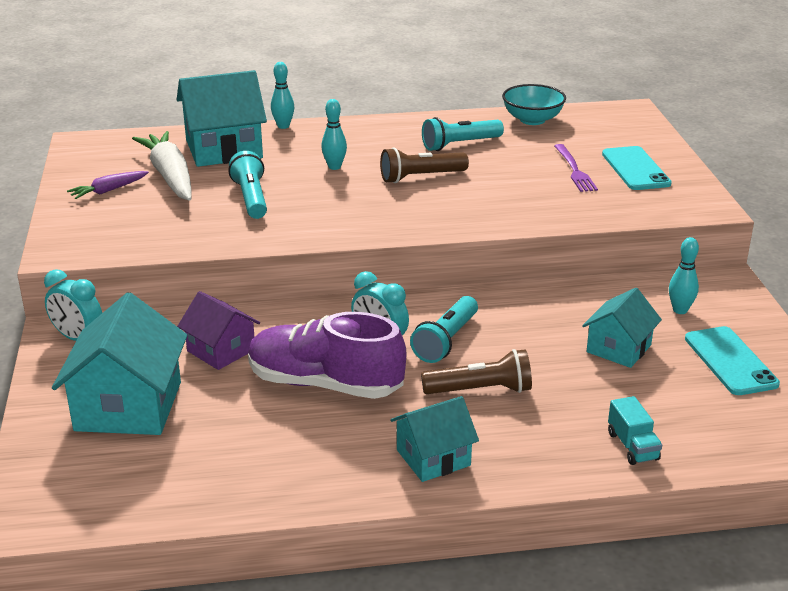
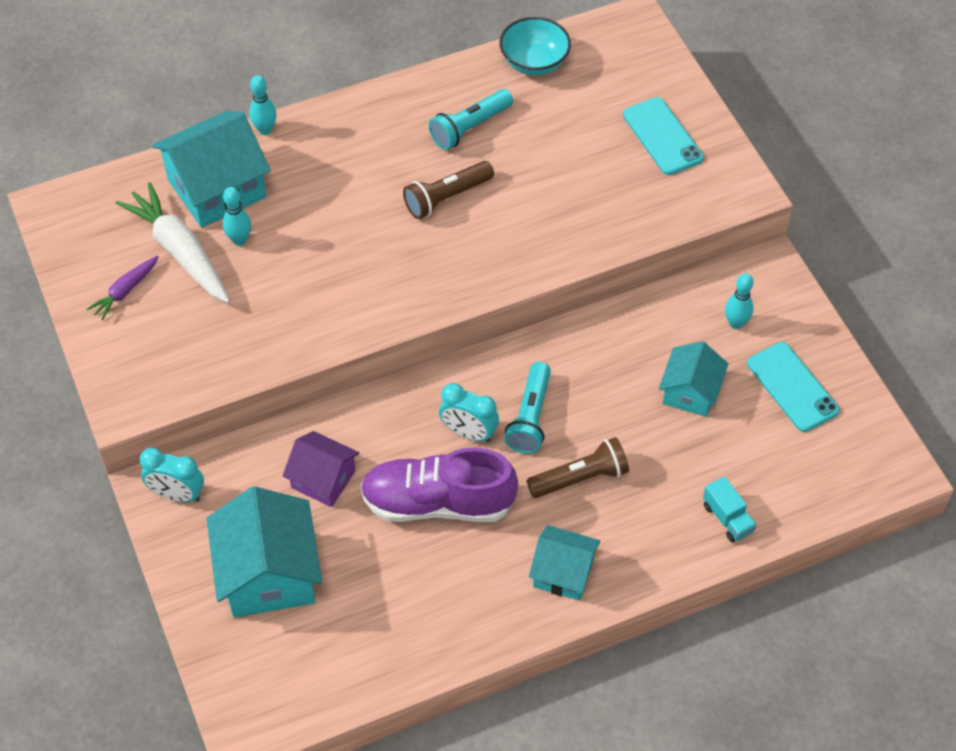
camera: 15 degrees left, 25 degrees up
(251, 198) = (283, 273): turquoise flashlight -> none
(334, 167) = (350, 197): turquoise bowling pin -> turquoise bowling pin (239, 240)
(433, 458) = (563, 573): turquoise house -> turquoise house turned 60 degrees clockwise
(574, 170) = (601, 151): purple fork -> none

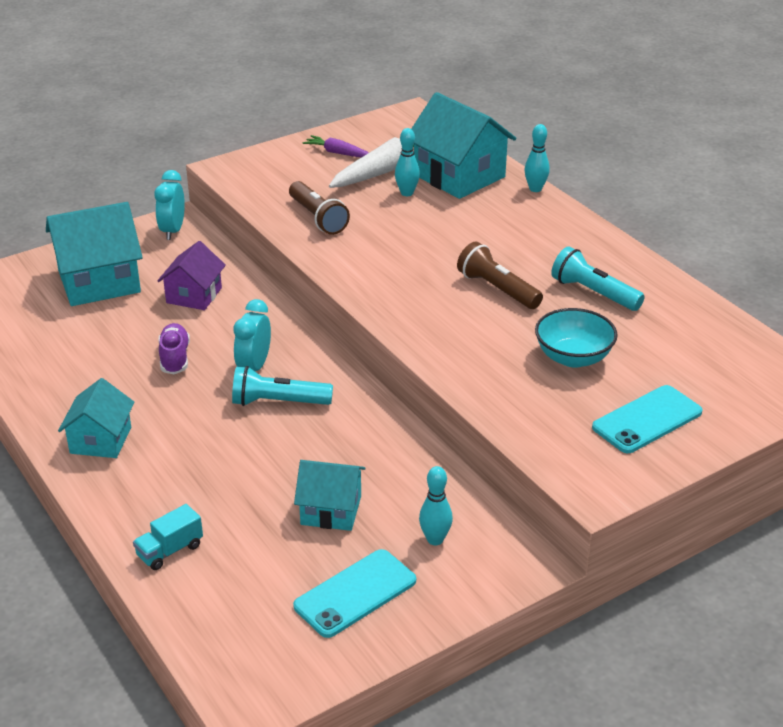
camera: 80 degrees right, 20 degrees down
(438, 503) = (175, 358): purple shoe -> purple shoe, size x0.51
(534, 62) = (706, 323): turquoise bowl -> turquoise bowl (573, 357)
(580, 478) = (210, 441): brown flashlight -> brown flashlight (317, 218)

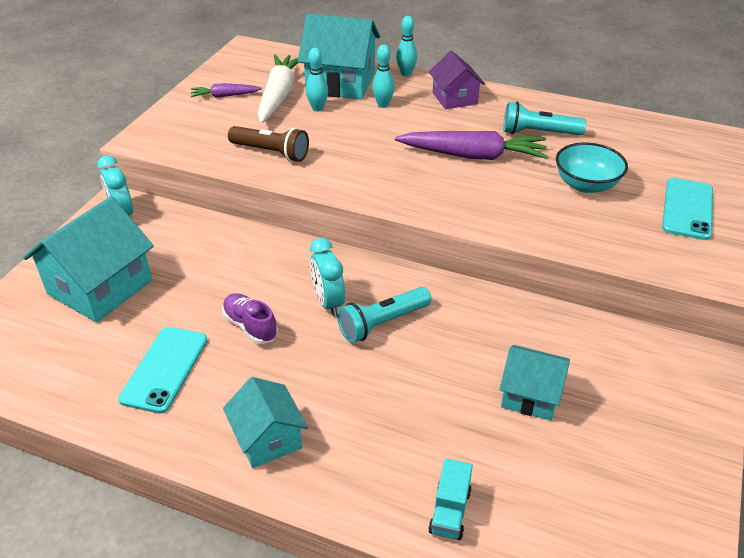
camera: 35 degrees left, 5 degrees up
(194, 295) = (205, 263): purple house -> purple house (454, 98)
(331, 510) = (530, 395): turquoise house -> turquoise house turned 45 degrees clockwise
(355, 593) = (632, 458): turquoise phone -> turquoise phone (164, 369)
(435, 539) = (629, 377): turquoise bowling pin -> turquoise bowling pin (383, 105)
(497, 289) = (473, 156): brown flashlight -> purple carrot

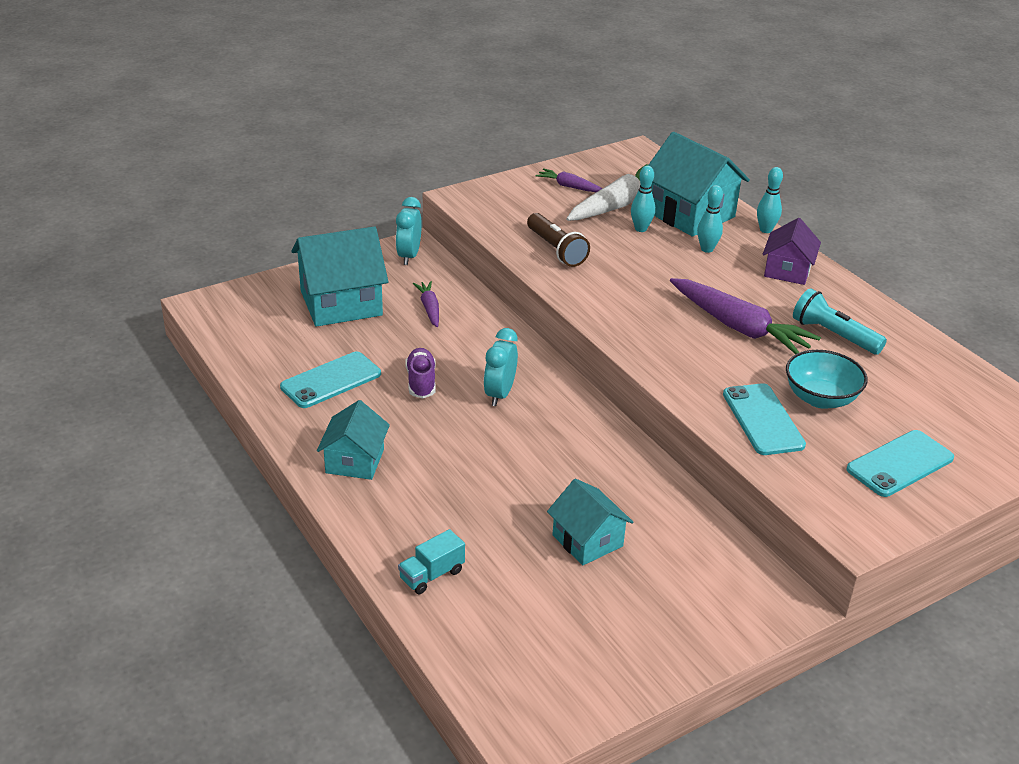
camera: 35 degrees right, 5 degrees down
(189, 254) = (429, 308): none -> purple carrot
(382, 323) = (526, 430): turquoise flashlight -> none
(571, 220) = (763, 419): none -> turquoise phone

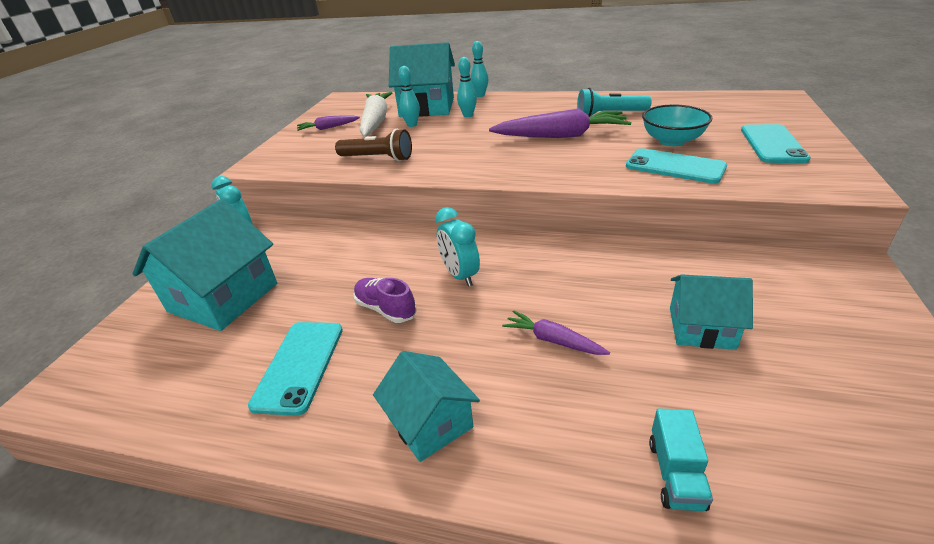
camera: 40 degrees left, 0 degrees up
(429, 308) = (312, 255): purple carrot -> purple carrot (553, 340)
(787, 271) = (527, 104): purple house -> none

